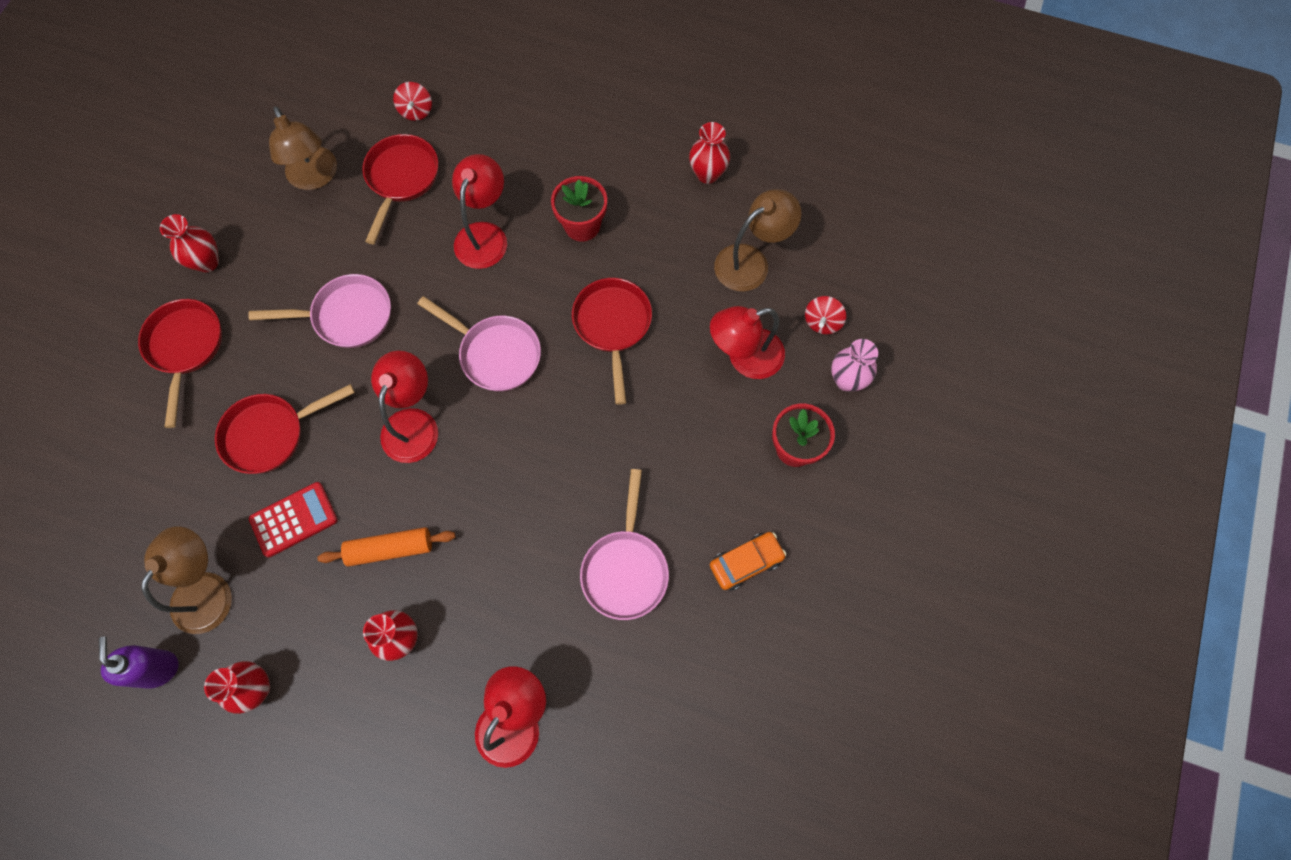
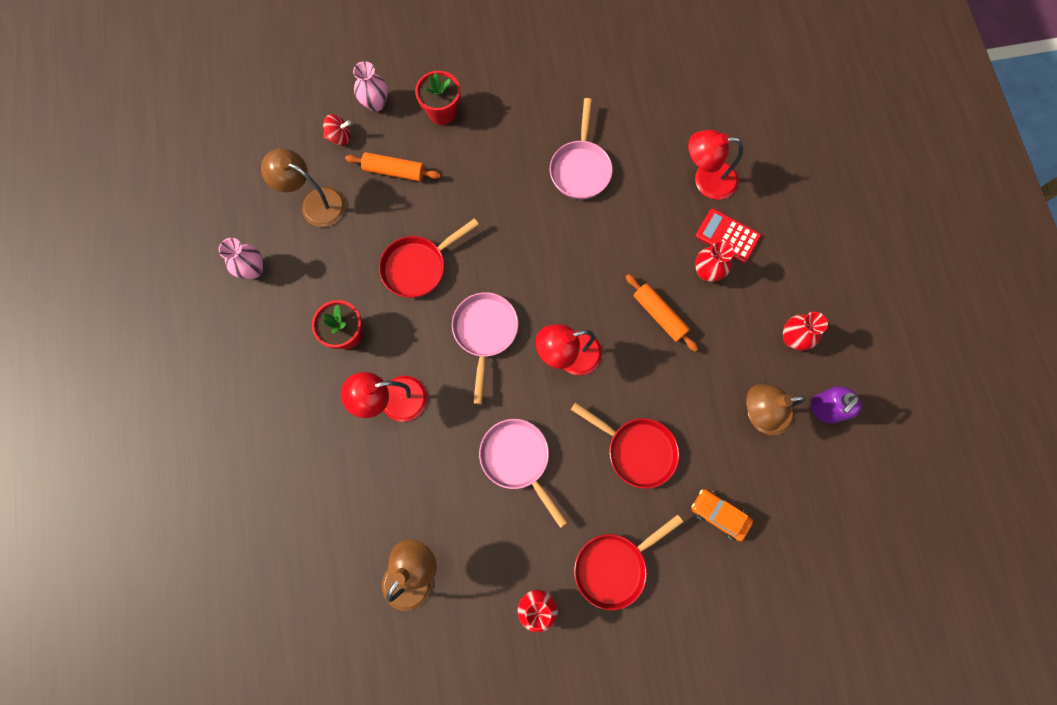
camera: 120 degrees left, 5 degrees up
(294, 519) = (681, 390): red calculator -> red calculator (727, 236)
(401, 179) = (378, 500): red pan -> none
(416, 111) = (305, 533): red spinning top -> none
(625, 568) = (580, 168): pink pan -> pink pan turned 120 degrees clockwise
(707, 174) = (253, 269): red vase -> pink vase
(744, 358) = (394, 171): red lamp -> orange rolling pin
(746, 562) = (534, 104): orange car -> orange car (719, 514)

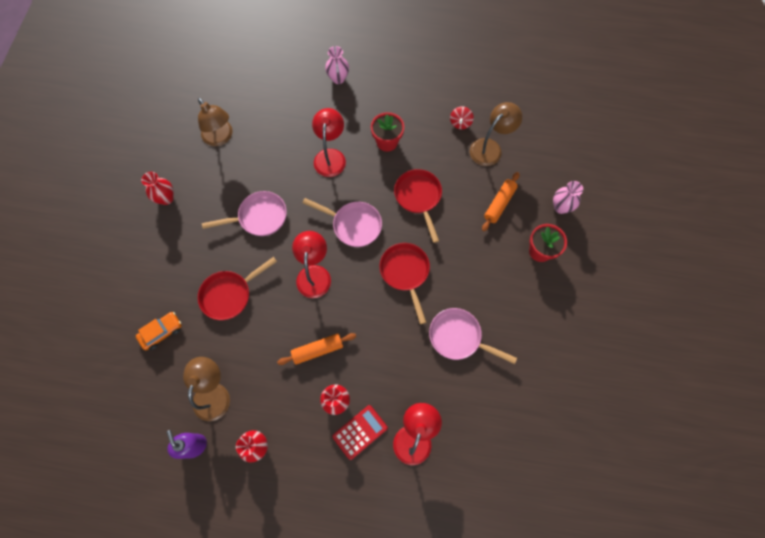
camera: 110 degrees right, 5 degrees down
(253, 269) = (453, 100): pink vase -> pink vase (338, 78)
(340, 137) = (539, 176): red spinning top -> red spinning top (460, 123)
(614, 566) = (165, 252): red pan -> red pan (405, 273)

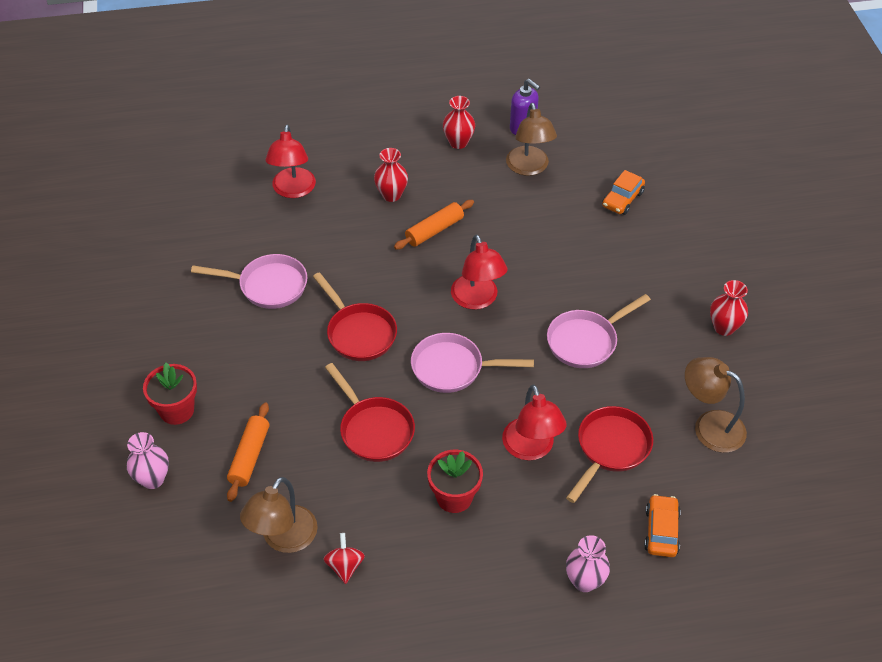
camera: 160 degrees right, 20 degrees down
(230, 294) = (569, 252): red pan -> red pan (610, 449)
(284, 90) = (661, 531): none -> orange car
(360, 432) = (354, 178): red calculator -> none

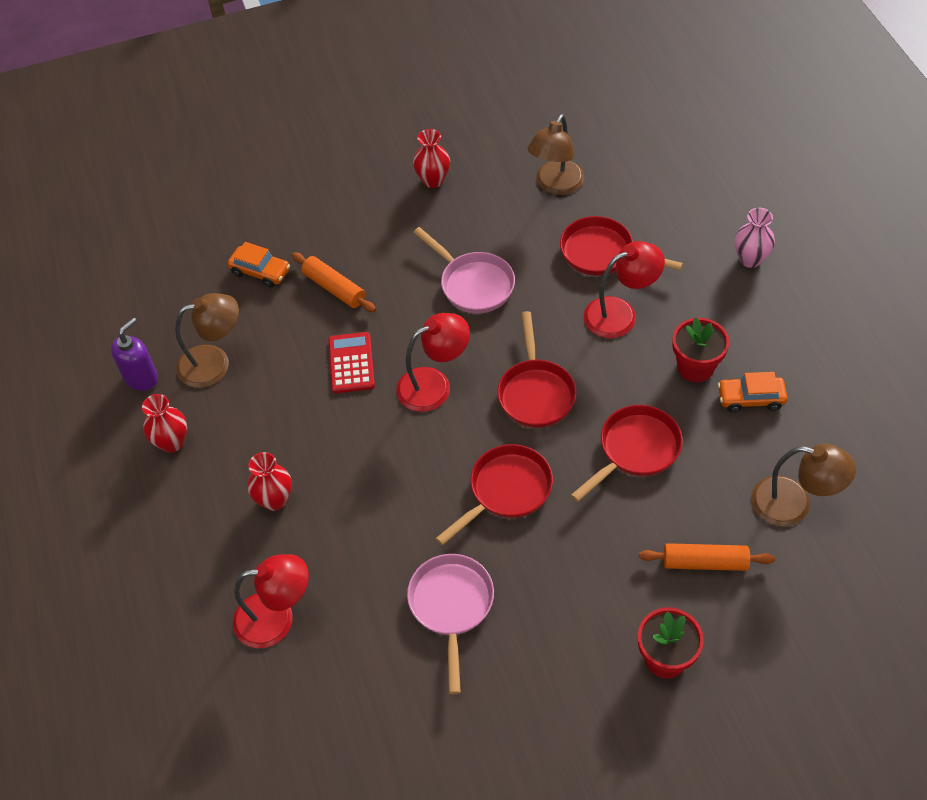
camera: 95 degrees left, 5 degrees up
(153, 479) = (765, 655): pink vase -> none
(345, 566) = (803, 444): red spinning top -> none
(434, 230) = (331, 443): orange rolling pin -> orange rolling pin (334, 288)
(453, 368) = (535, 392): pink pan -> red pan
(512, 249) = (351, 363): none -> red calculator
(661, 531) = (680, 211): orange car -> orange car (750, 398)

